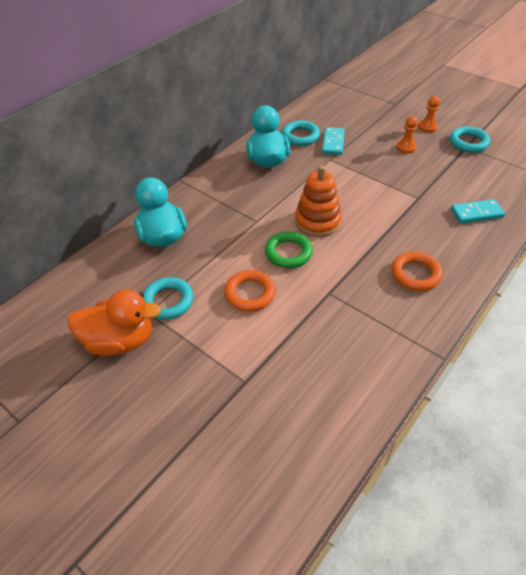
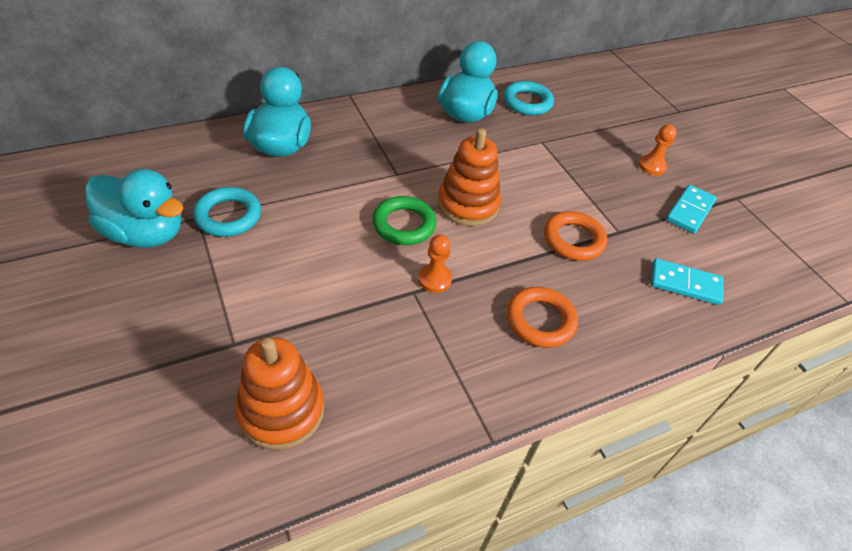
camera: 20 degrees right, 0 degrees up
(120, 340) = (145, 233): orange duck -> turquoise duck
(250, 293) = (322, 249): orange ring -> orange ring (573, 240)
(310, 406) = (281, 411): none -> orange stacking toy
(333, 143) = (561, 125): turquoise domino -> turquoise domino (690, 211)
(427, 127) = (701, 153): orange pawn -> orange pawn (434, 279)
(468, 142) = (744, 194): turquoise ring -> none

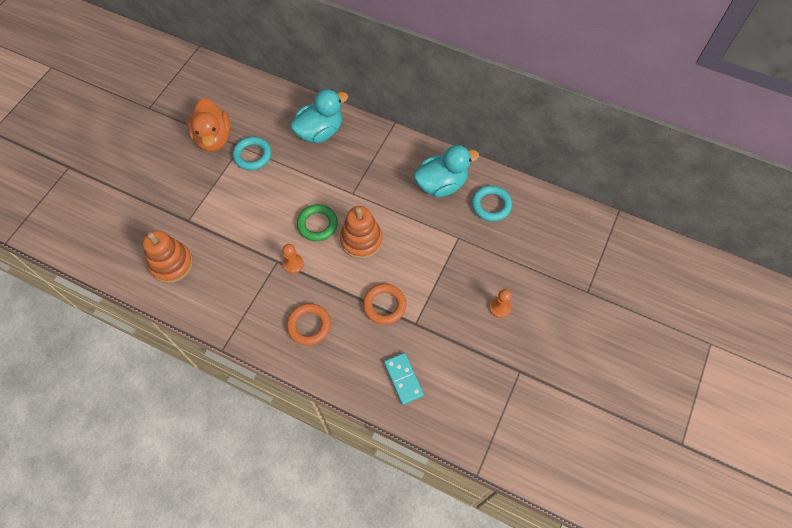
camera: 55 degrees right, 15 degrees up
(145, 233) = (213, 138): turquoise duck -> orange duck
(690, 211) = (475, 351): turquoise domino -> none

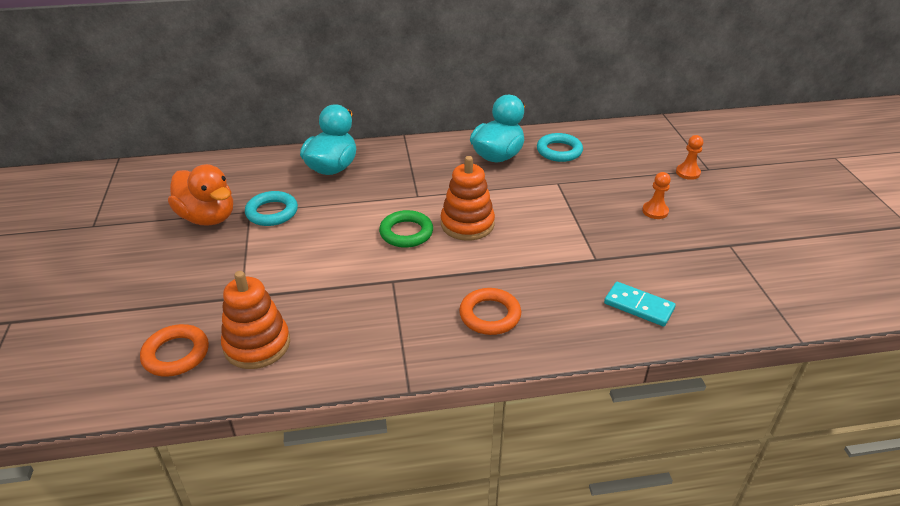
camera: 35 degrees left, 25 degrees down
(293, 264) = (414, 274): orange pawn -> orange pawn (688, 173)
(384, 305) = (549, 260): orange ring -> orange ring (176, 354)

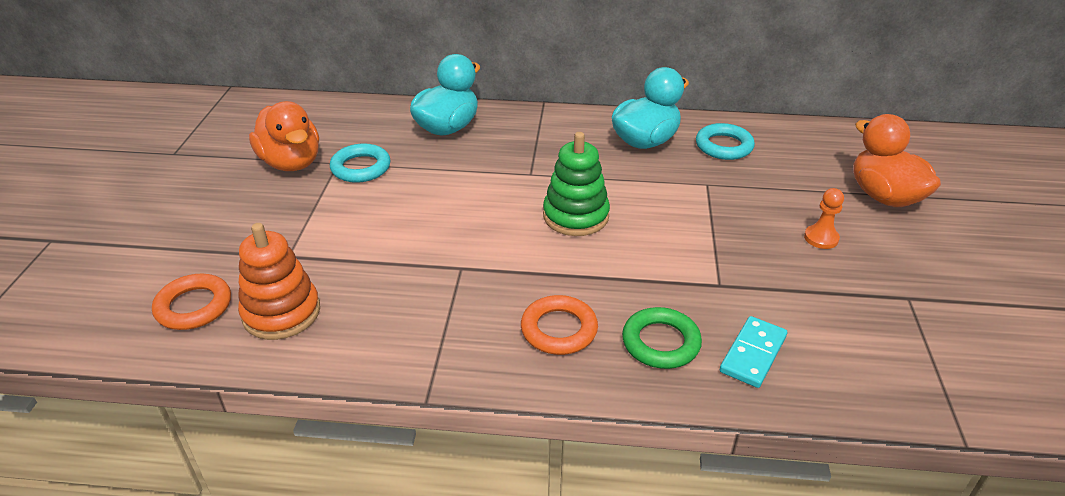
camera: 15 degrees right, 0 degrees up
(406, 233) = (500, 214): green ring -> green ring (660, 342)
(467, 224) = (575, 216): orange stacking toy -> green stacking toy
(639, 306) = (753, 354): turquoise domino -> turquoise domino turned 75 degrees clockwise
(688, 173) = (884, 196): orange pawn -> orange duck

